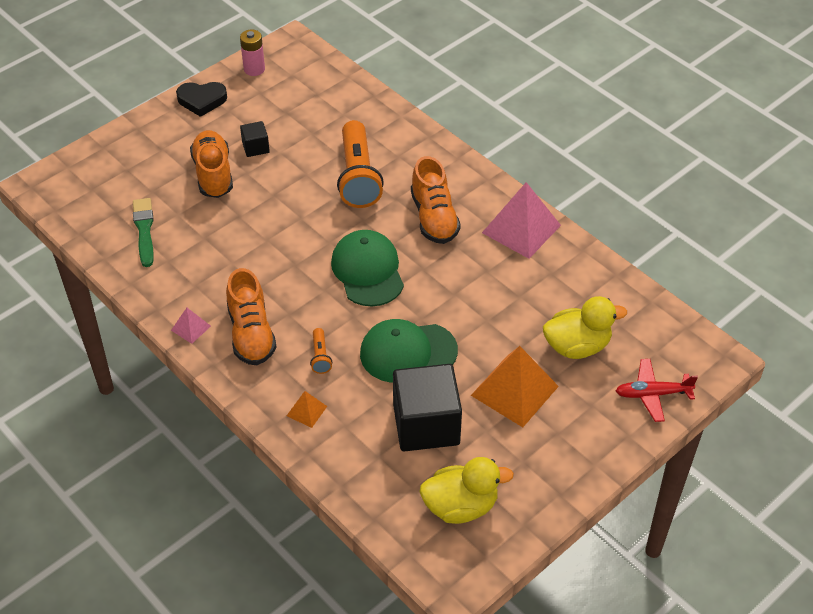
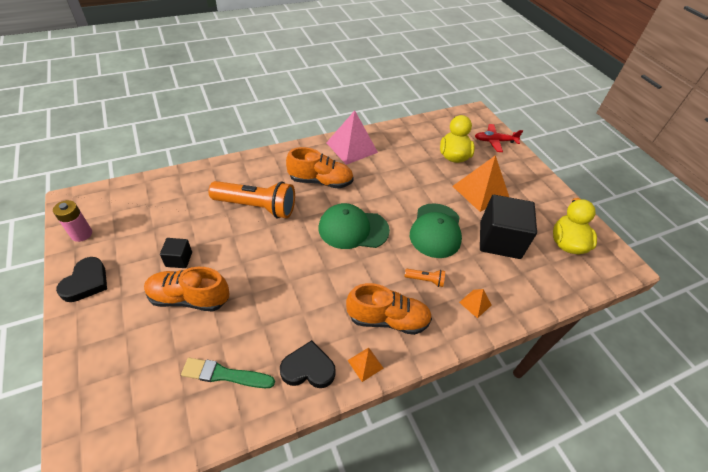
camera: 75 degrees left, 0 degrees up
(170, 286) = (308, 368): none -> black heart
(190, 328) = (365, 364): pink pyramid -> orange pyramid
(652, 394) = (494, 141): red plane -> red plane turned 75 degrees clockwise

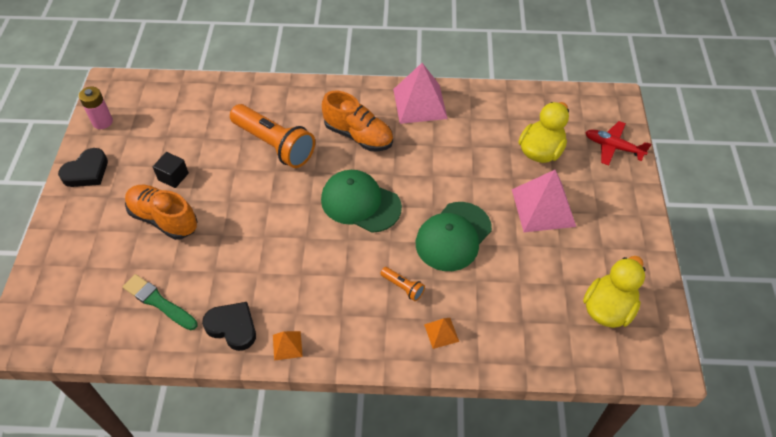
camera: 30 degrees right, 5 degrees up
(388, 319) = (336, 312): orange shoe -> none
(480, 191) = (543, 207): orange pyramid -> pink pyramid
(499, 240) = (523, 274): black cube -> none

